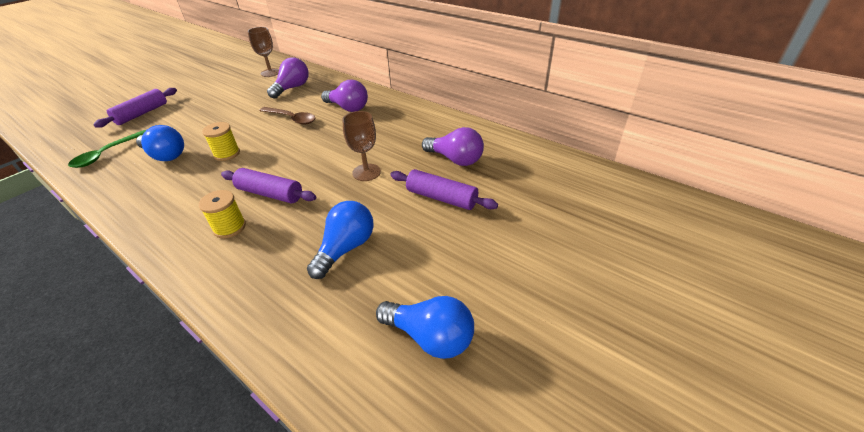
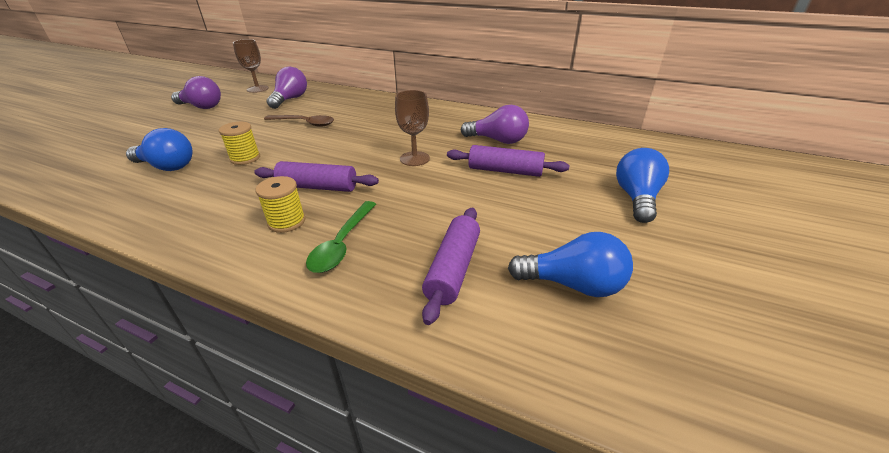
camera: 15 degrees left, 5 degrees down
(106, 154) = (85, 172): green spoon -> green spoon (342, 244)
(142, 114) = (116, 133): purple rolling pin -> purple rolling pin (453, 269)
(346, 248) = (433, 223): blue light bulb -> blue light bulb (636, 198)
(348, 108) = (361, 110): purple light bulb -> purple light bulb (201, 107)

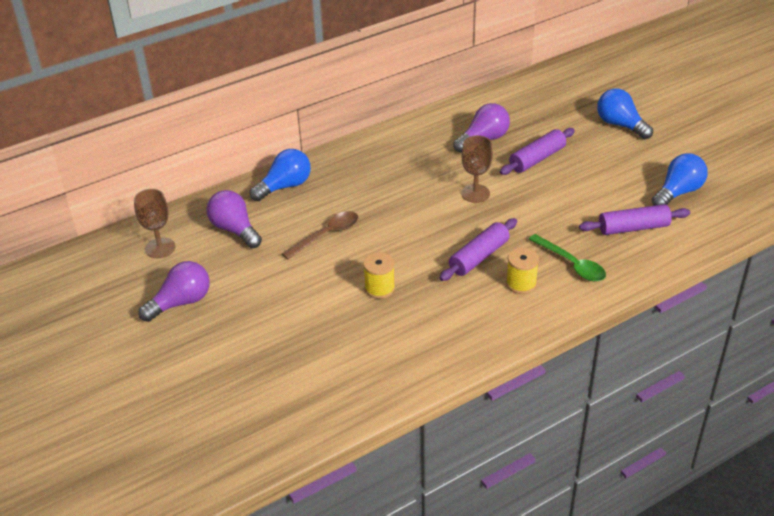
camera: 55 degrees left, 5 degrees up
(167, 166) = (351, 340): blue light bulb -> blue light bulb (285, 186)
(453, 269) = (633, 228): purple rolling pin -> purple rolling pin turned 60 degrees counterclockwise

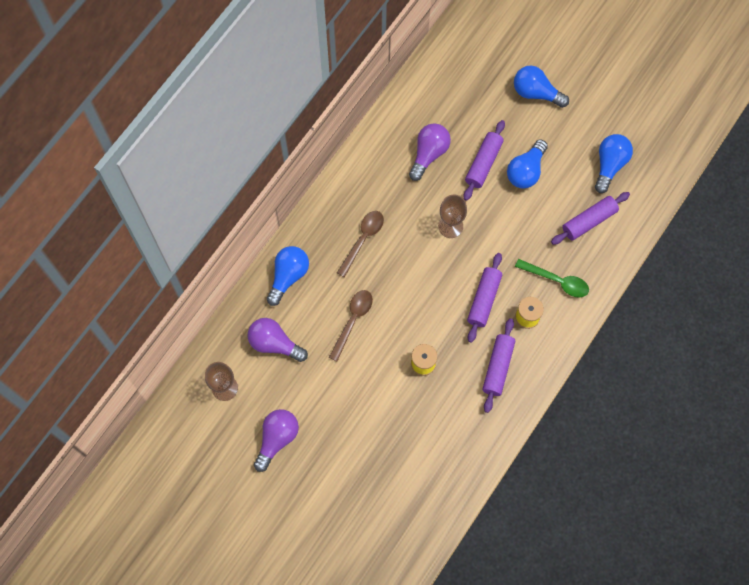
camera: 25 degrees left, 30 degrees up
(377, 180) = (363, 239): none -> brown spoon
(463, 315) = (498, 367): none -> purple rolling pin
(580, 174) = (526, 171): none -> blue light bulb

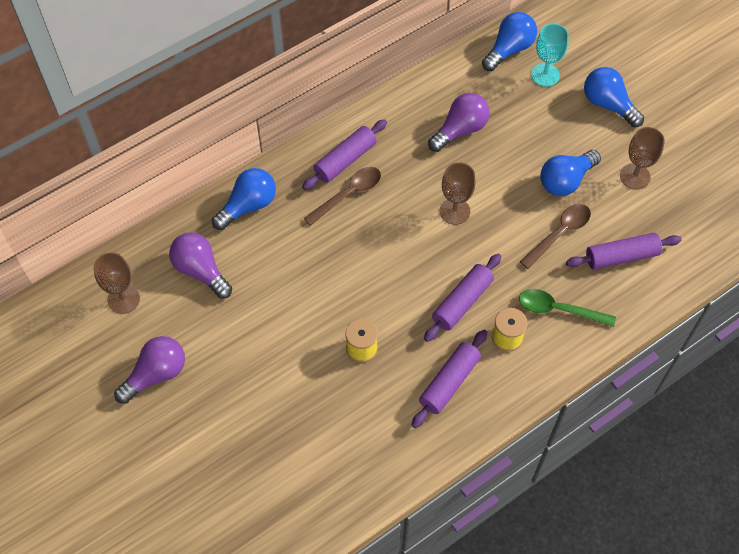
camera: 20 degrees right, 10 degrees down
(353, 320) = (300, 275): brown spoon -> brown spoon (560, 233)
(477, 82) = (545, 75): none -> turquoise goblet
(483, 163) = (519, 158): purple rolling pin -> purple rolling pin (345, 160)
(557, 281) = (558, 309): green spoon -> green spoon turned 150 degrees clockwise
(577, 150) = (635, 176): none -> brown goblet
(609, 165) = (668, 204): blue light bulb -> blue light bulb (509, 49)

